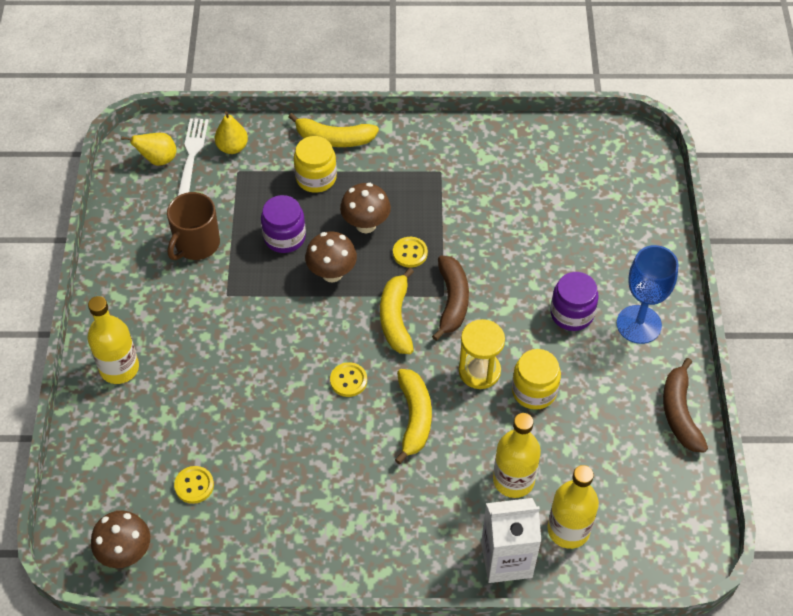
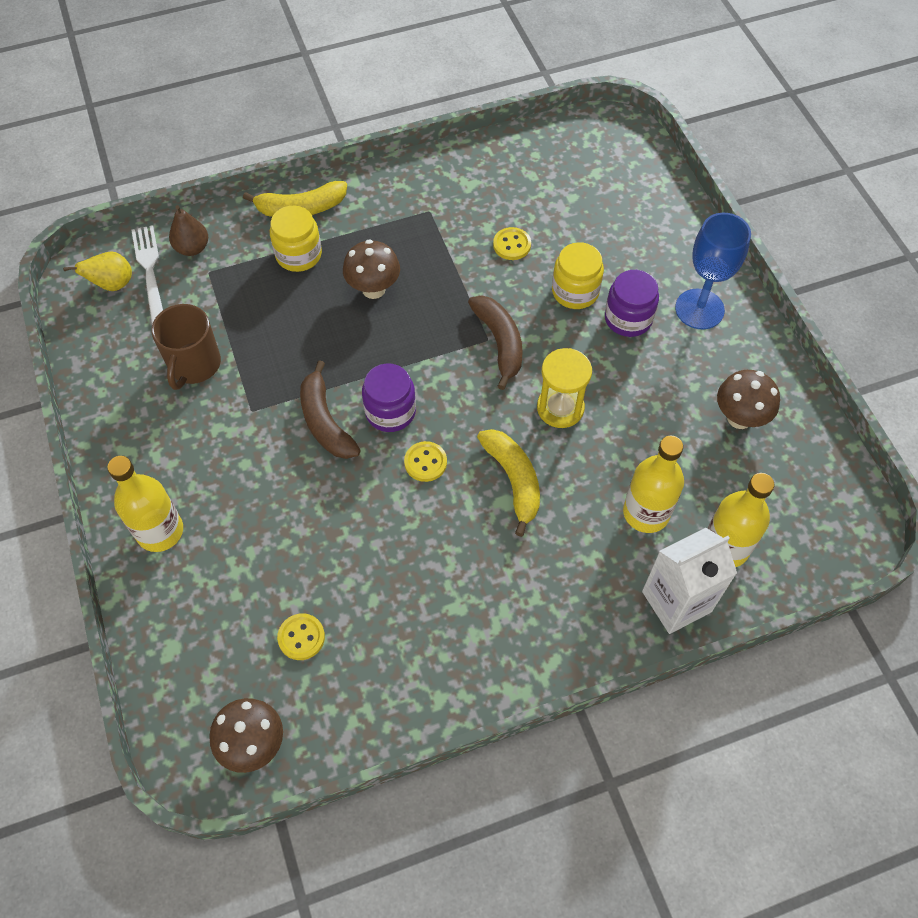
camera: 20 degrees left, 5 degrees up
(232, 147) = (192, 248): yellow pear -> brown pear
(284, 237) = (290, 328): purple jar -> purple jar (390, 411)
(332, 273) = (359, 352): brown mushroom -> brown mushroom (739, 418)
(396, 318) = (448, 379): yellow banana -> none
(410, 253) = (433, 305): yellow button -> yellow button (512, 245)
(534, 391) = (625, 411): yellow jar -> yellow jar (575, 291)
(679, 413) = (780, 387): brown banana -> brown banana (325, 422)

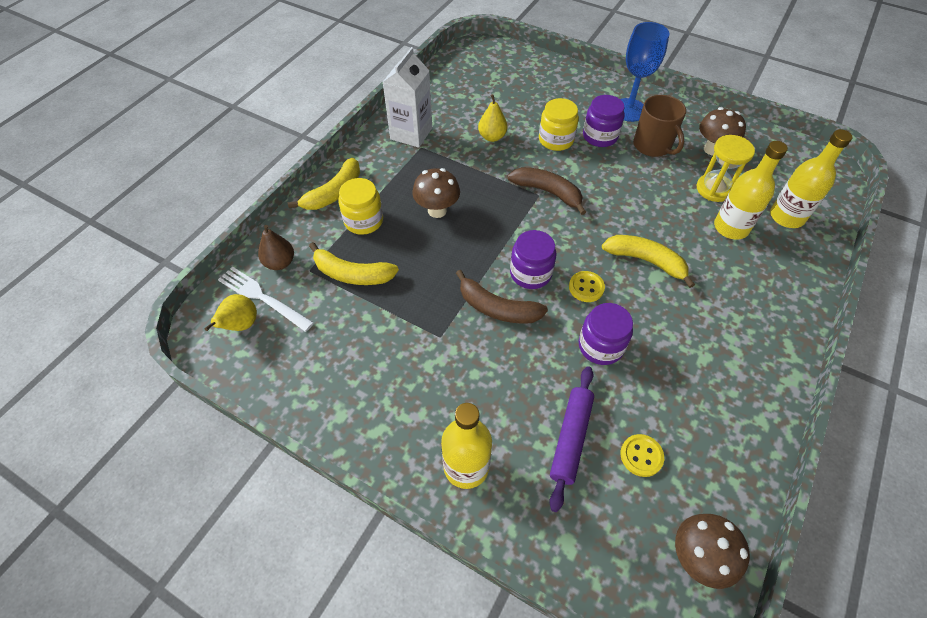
camera: 40 degrees left, 5 degrees down
(194, 365) = (365, 336): brown mug -> brown mug (652, 146)
(239, 300) = (352, 274): none -> yellow banana
(261, 577) = (570, 438): none -> purple rolling pin
(375, 524) = (600, 346): none -> purple jar
(512, 245) = (492, 137): yellow button -> yellow pear
(560, 408) = (622, 204): yellow hourglass -> yellow hourglass (714, 189)
(676, 601) = (801, 262): white carton -> white carton (411, 133)

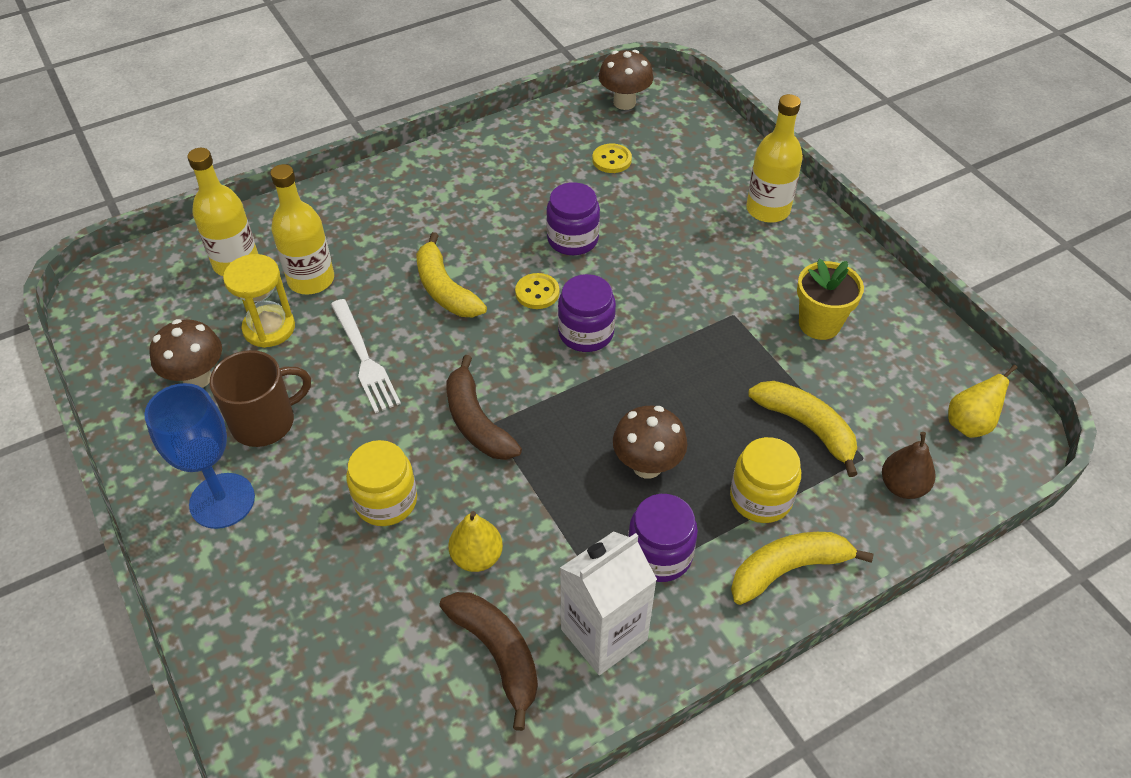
camera: 150 degrees left, 5 degrees down
(261, 297) = (937, 448): white fork -> white fork (365, 360)
(372, 359) = (819, 324): none -> yellow flower pot
(497, 308) = (651, 314): brown banana -> brown banana (497, 653)
(570, 438) = (661, 191): purple rolling pin -> none
(600, 136) = (317, 474): purple jar -> purple jar (659, 555)
(652, 146) = (265, 422): brown mug -> brown mug turned 60 degrees clockwise

